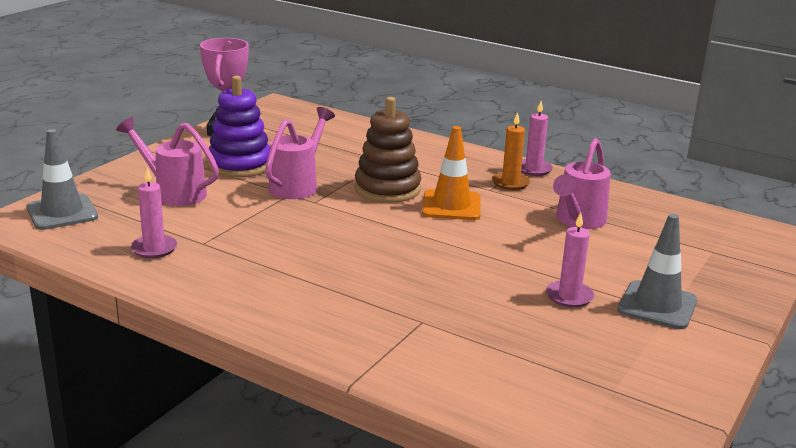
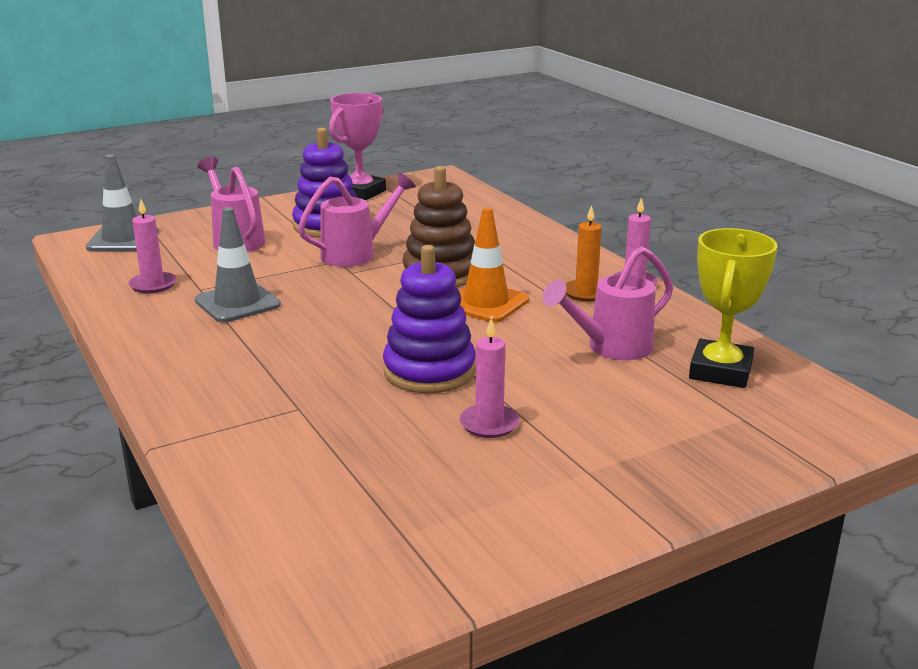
camera: 30 degrees right, 0 degrees up
(479, 268) = (429, 371): none -> purple stacking toy
(657, 305) = (582, 460): grey traffic cone -> grey traffic cone (237, 303)
(662, 221) = (720, 371): none -> yellow trophy

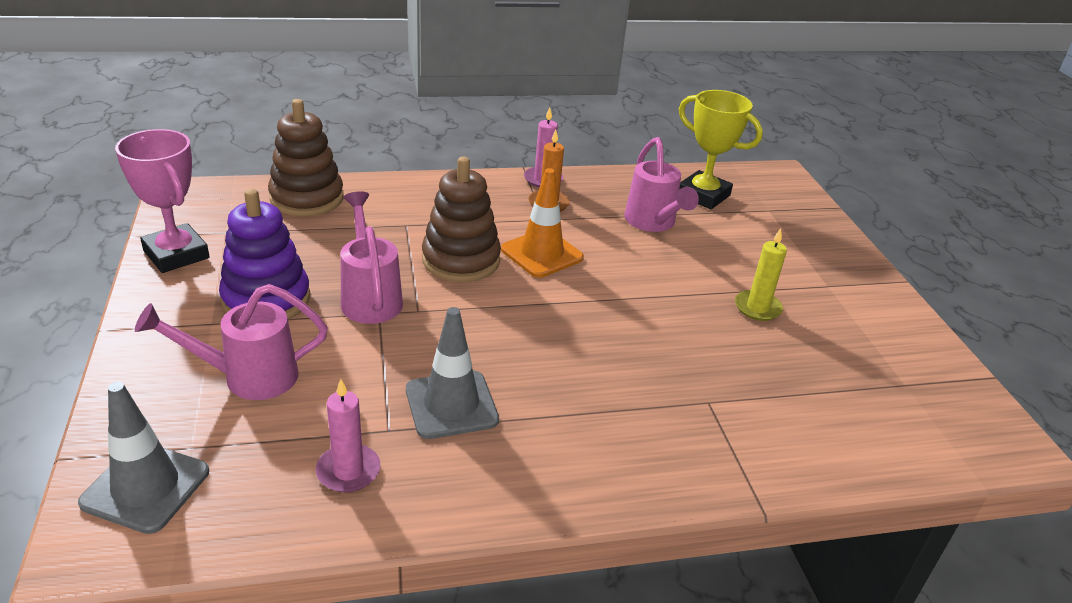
camera: 75 degrees left, 10 degrees up
(429, 371) = (662, 314): purple stacking toy -> none
(477, 208) = (307, 198): none -> brown stacking toy
(489, 424) = (757, 308): pink candle -> yellow candle

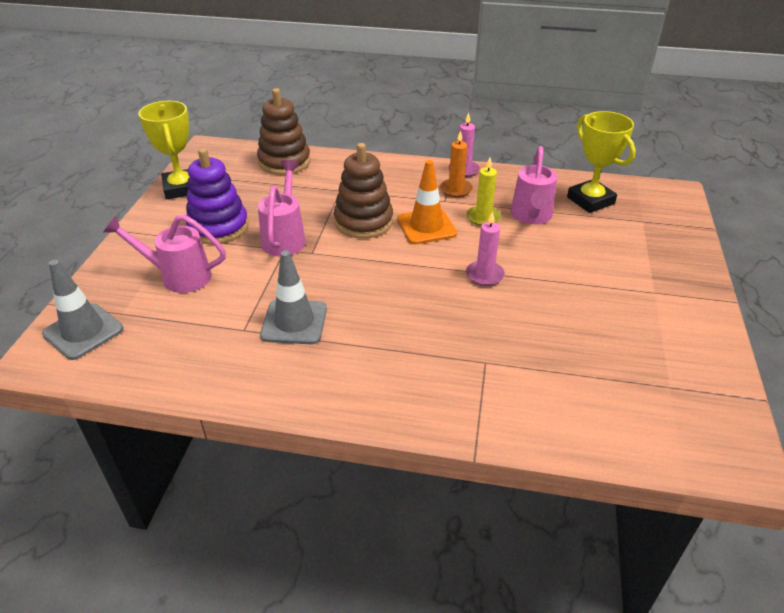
camera: 25 degrees right, 5 degrees up
(176, 254) = (181, 188): pink trophy -> yellow trophy
(348, 471) = (202, 350): pink candle -> pink candle (484, 275)
(757, 308) = (576, 298): yellow candle -> yellow candle (483, 217)

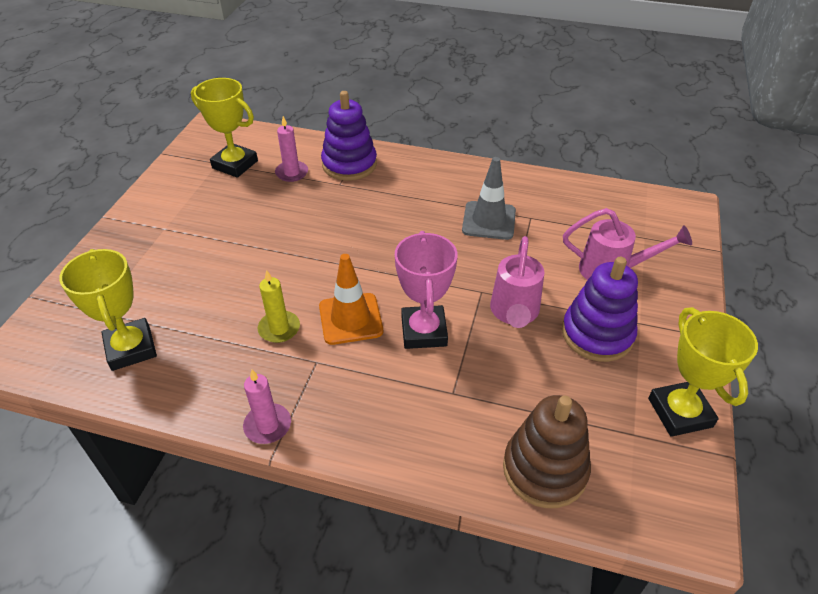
camera: 175 degrees left, 5 degrees up
(83, 331) = (666, 223): grey traffic cone -> none
(363, 222) = (423, 331): brown stacking toy -> pink trophy
(456, 189) = (294, 382): orange candle -> none
(483, 396) = (349, 164): none -> purple stacking toy
(484, 275) = (309, 254): pink candle -> pink candle (292, 173)
(531, 217) = (222, 325): pink watering can -> none
(643, 384) = (235, 164): none -> yellow trophy

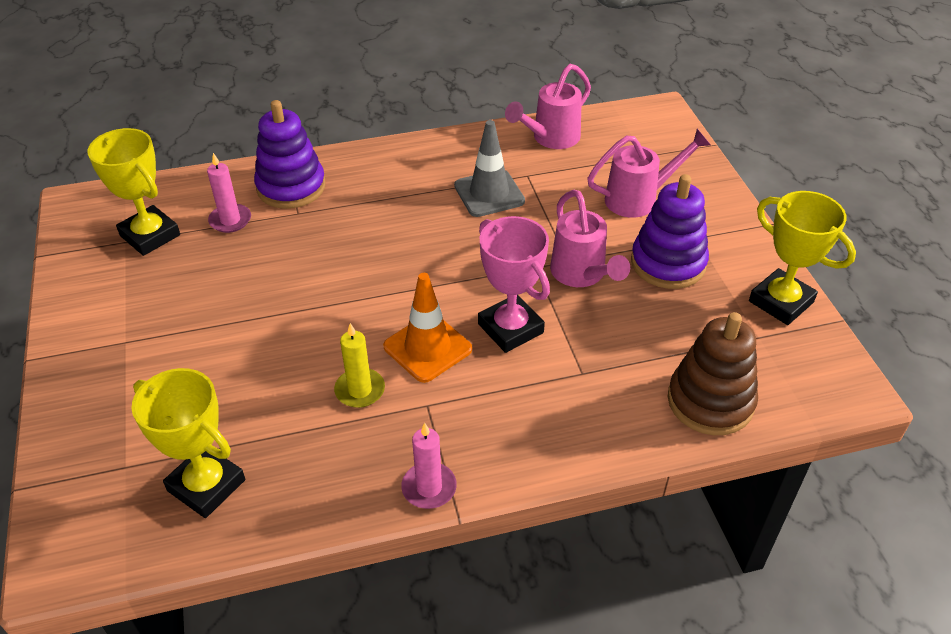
camera: 30 degrees left, 0 degrees up
(235, 164) = (150, 235): yellow trophy -> yellow trophy turned 45 degrees clockwise
(571, 196) = (550, 139): none -> pink watering can

